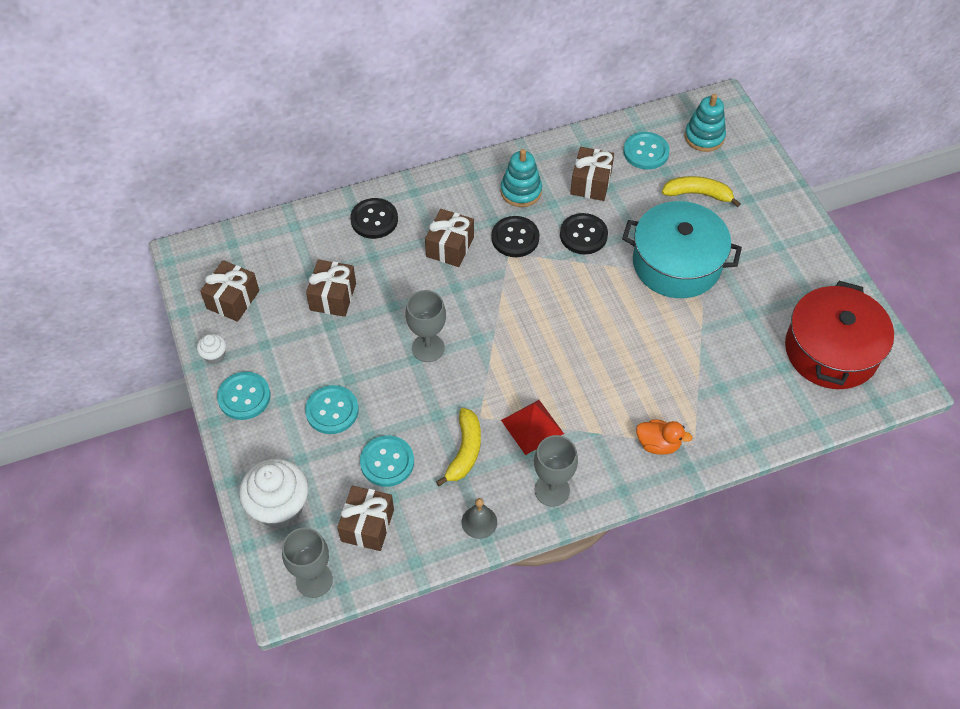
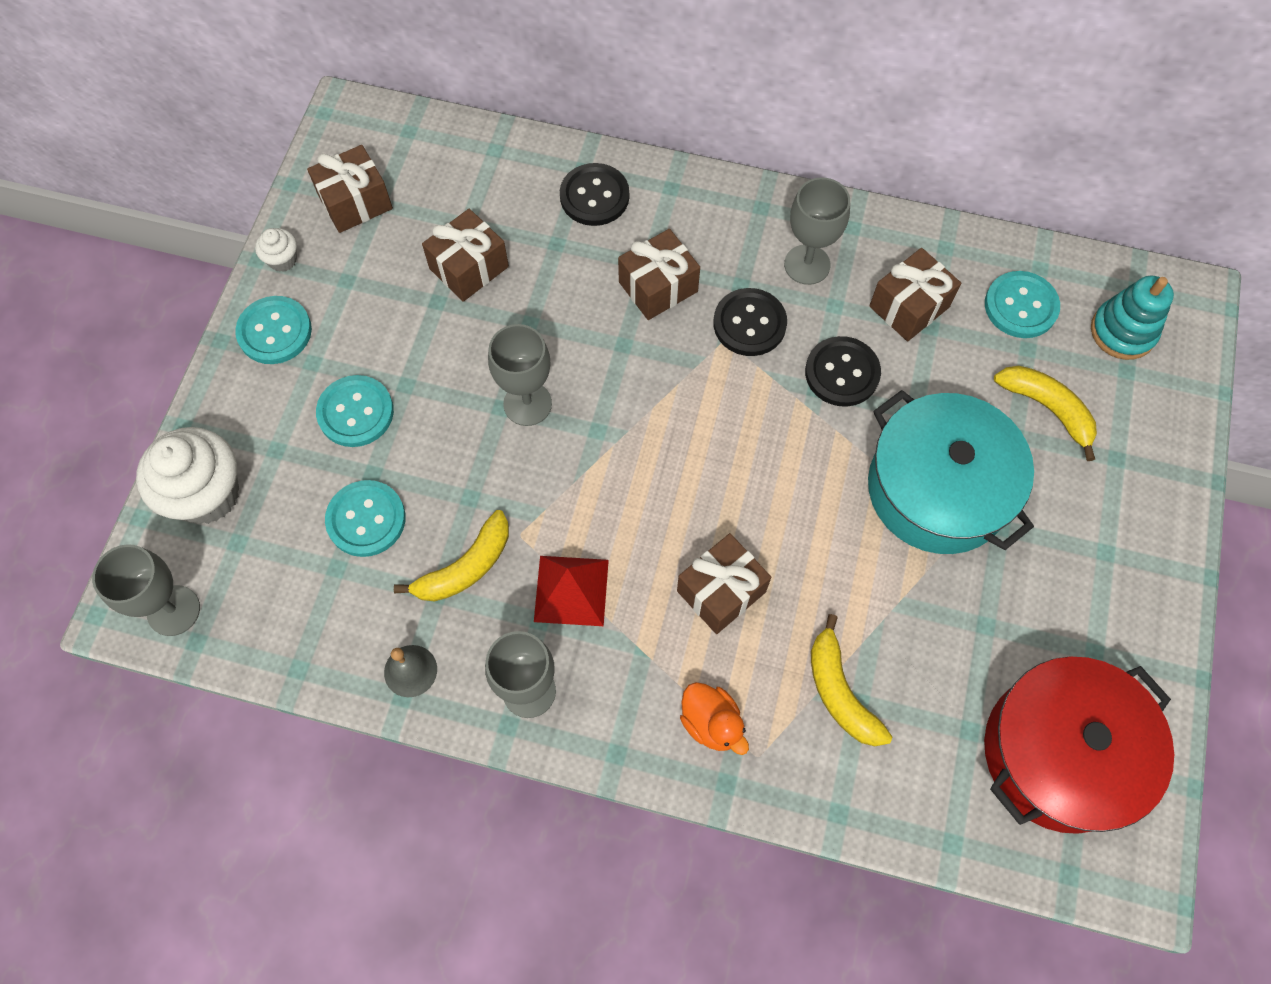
camera: 35 degrees right, 10 degrees up
(367, 525) = (282, 584): brown gift -> brown gift (721, 591)
(521, 191) = (807, 264): turquoise stacking toy -> grey goblet
(708, 388) = (840, 692): none -> yellow banana

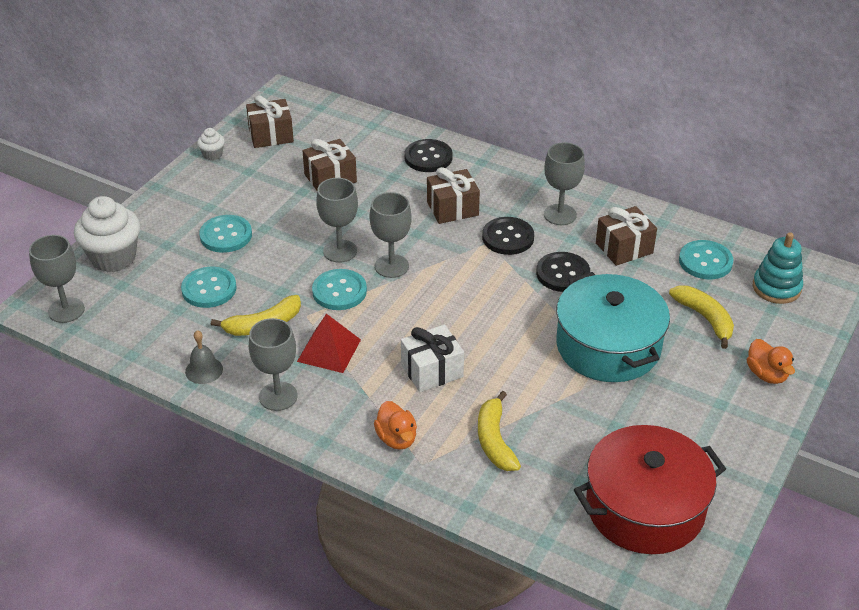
camera: 15 degrees right, 25 degrees down
(275, 331) = (192, 188): turquoise button -> turquoise button (339, 291)
(608, 415) = (391, 266): none -> grey goblet
(721, 591) = (432, 371): brown gift -> white gift
(1149, 487) = (766, 374): none -> orange duck

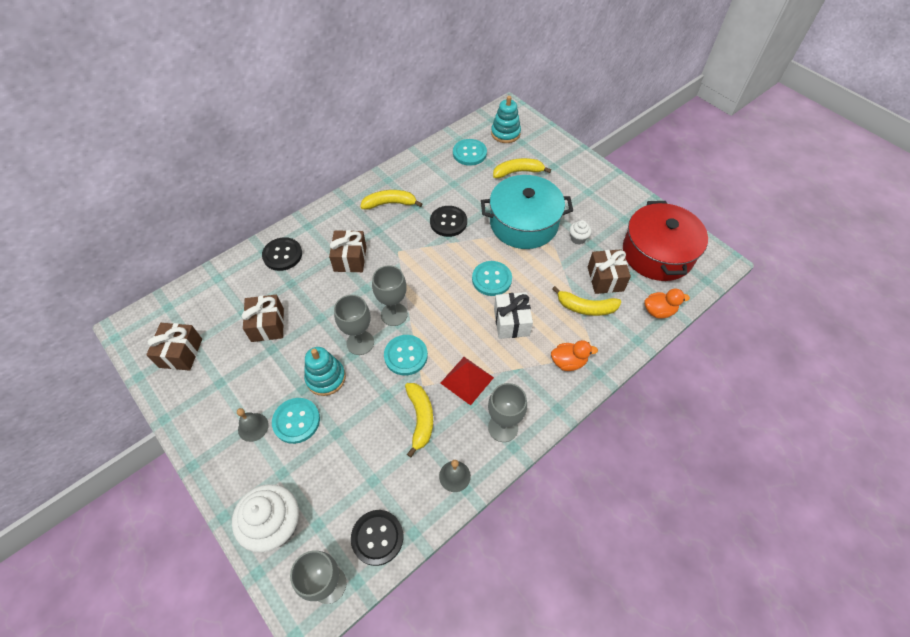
camera: 70 degrees left, 15 degrees up
(208, 209) = (253, 427): none -> grey bell
(209, 289) = (358, 450): turquoise button -> turquoise button (491, 279)
(212, 155) = (177, 406): white cupcake -> white cupcake (578, 238)
(284, 239) = (326, 378): none -> turquoise stacking toy
(508, 237) = (398, 238): black button -> black button (377, 537)
(560, 215) = (390, 203): grey goblet -> yellow banana
(624, 248) = (439, 184): brown gift -> brown gift (605, 279)
(766, 374) = (572, 164): orange duck -> orange duck (658, 311)

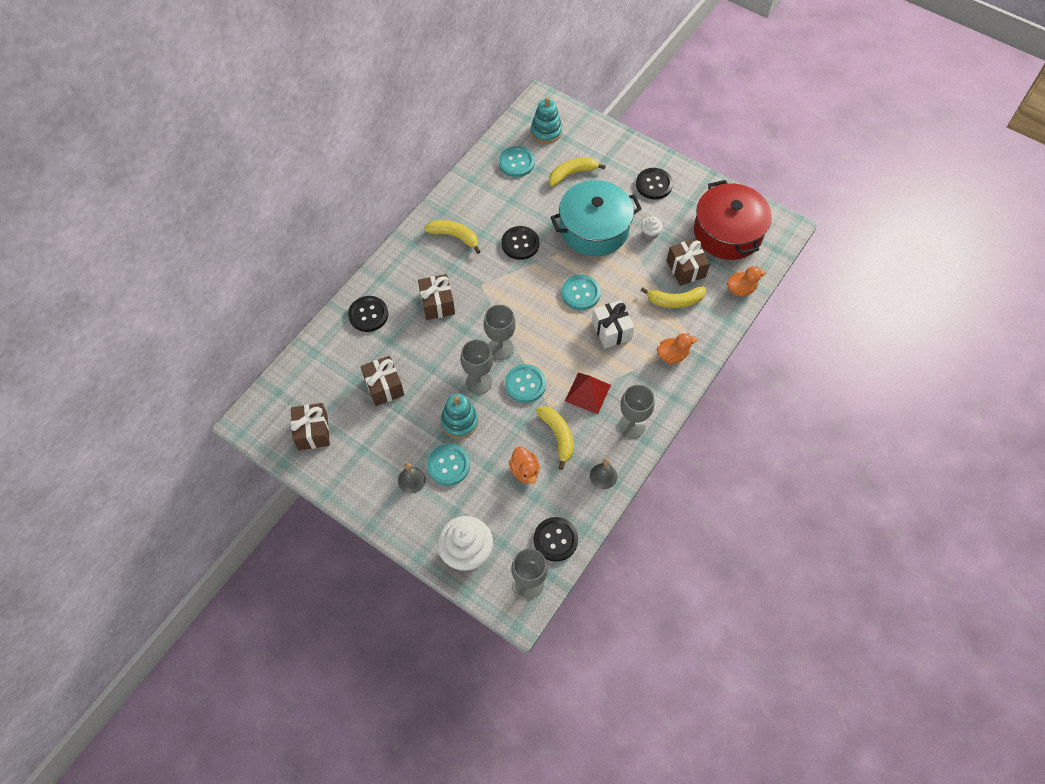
camera: 15 degrees left, 5 degrees up
(372, 448) = (525, 471): none -> orange duck
(390, 203) = (454, 236): yellow banana -> yellow banana turned 45 degrees clockwise
(593, 196) = (654, 184): none -> black button

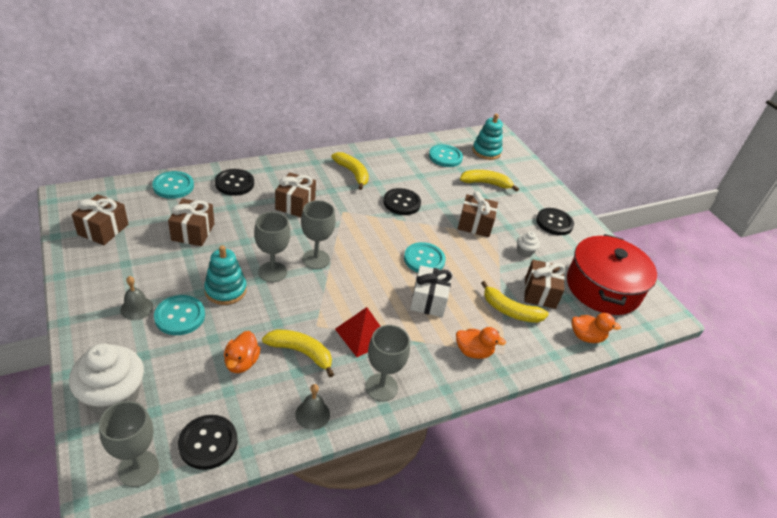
camera: 25 degrees right, 20 degrees down
(525, 384) = (311, 296): turquoise button -> turquoise button (173, 186)
(558, 436) = (301, 353): yellow banana -> yellow banana turned 75 degrees counterclockwise
(594, 229) = (475, 224): turquoise pot -> brown gift

